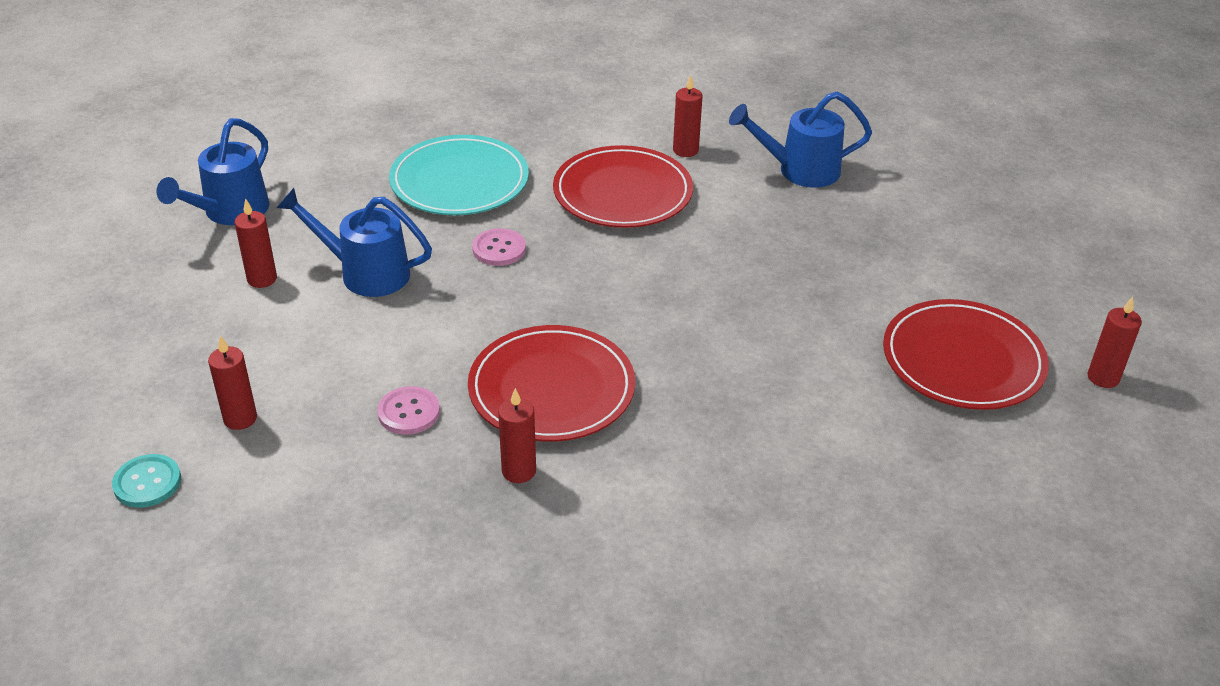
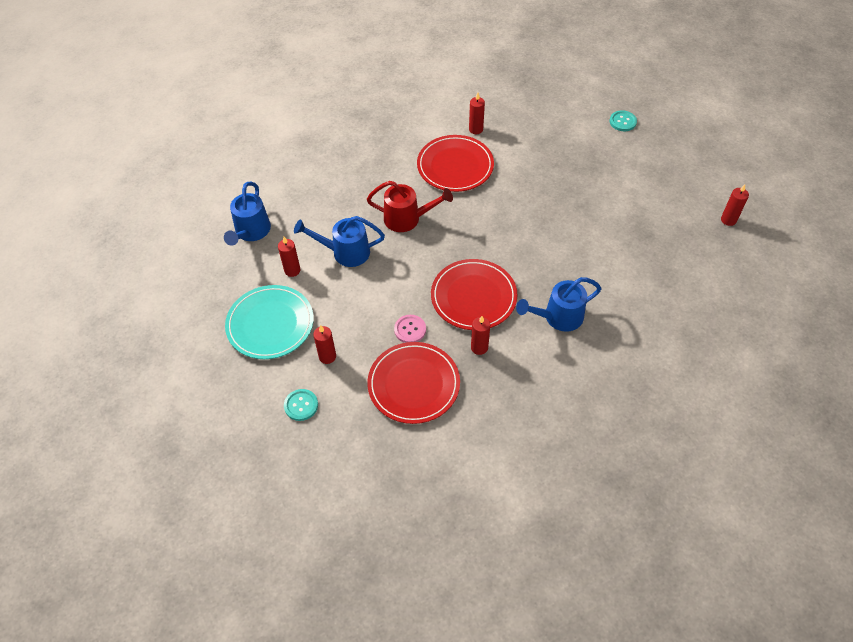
camera: 15 degrees left, 15 degrees up
(459, 181) = (365, 180): turquoise plate -> turquoise plate (270, 324)
(499, 249) = (407, 219): pink button -> red watering can
(799, 170) = (540, 128): blue watering can -> blue watering can (558, 317)
(956, 189) = (622, 122): none -> turquoise button
(963, 360) = (661, 227): red plate -> red plate (413, 384)

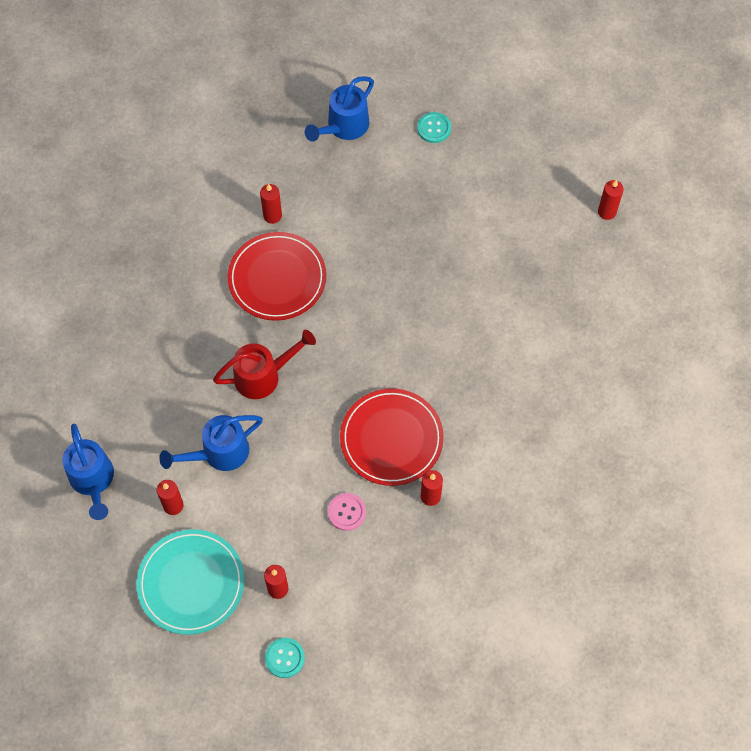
camera: 30 degrees left, 10 degrees up
(413, 384) = (387, 573): red plate -> none
(558, 317) = (491, 419): blue watering can -> blue watering can (343, 127)

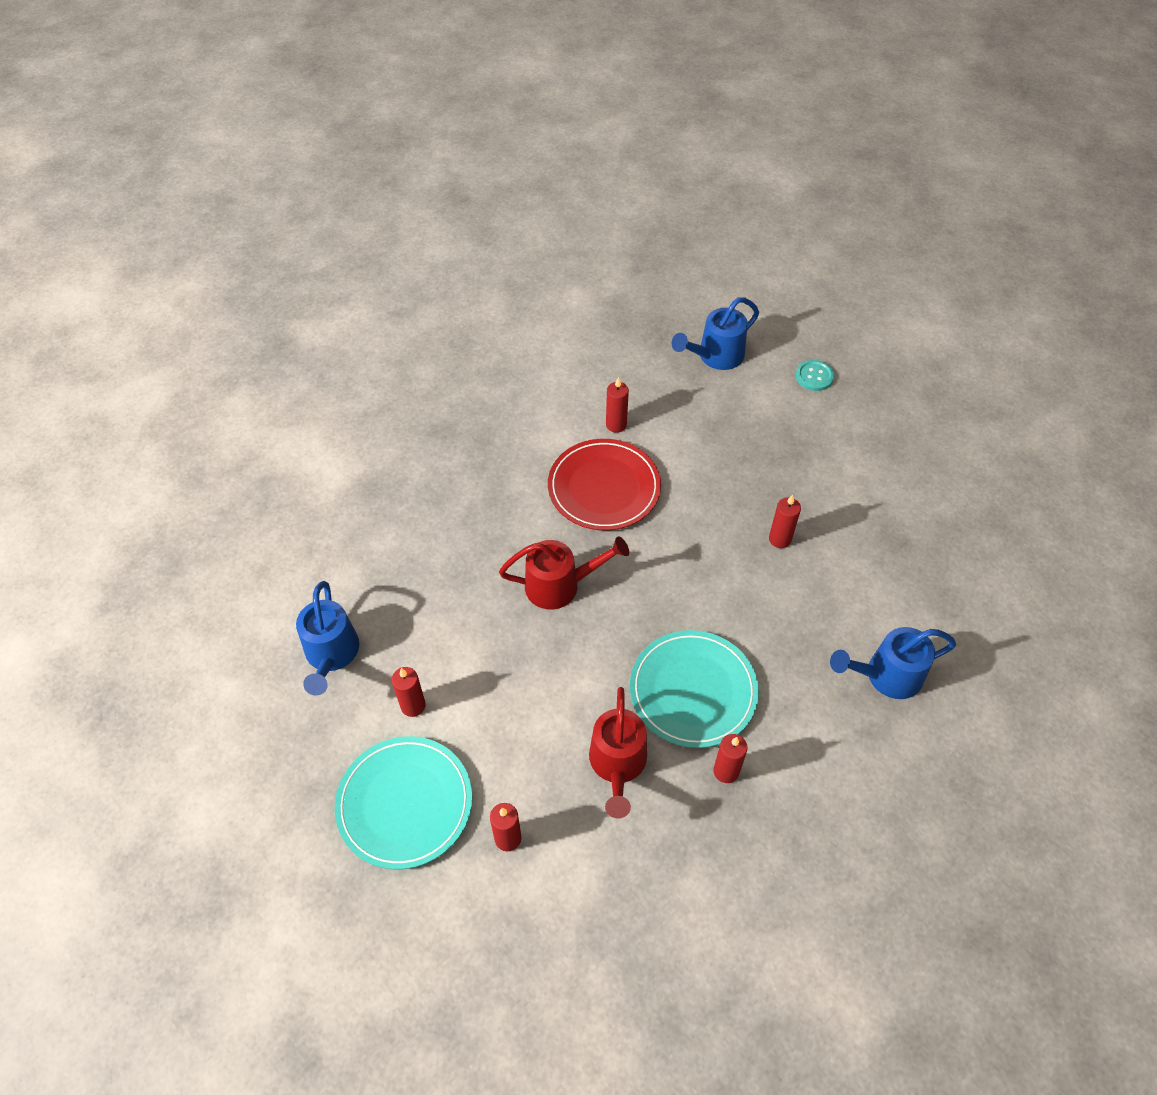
camera: 15 degrees right, 10 degrees down
(219, 453) = (484, 658): blue watering can -> blue watering can (886, 676)
(284, 658) = (491, 931): turquoise button -> none
(346, 512) = (617, 765): pink button -> red watering can
(391, 439) = (693, 691): red plate -> turquoise plate
(607, 212) = (1000, 498): red candle -> red candle (779, 539)

